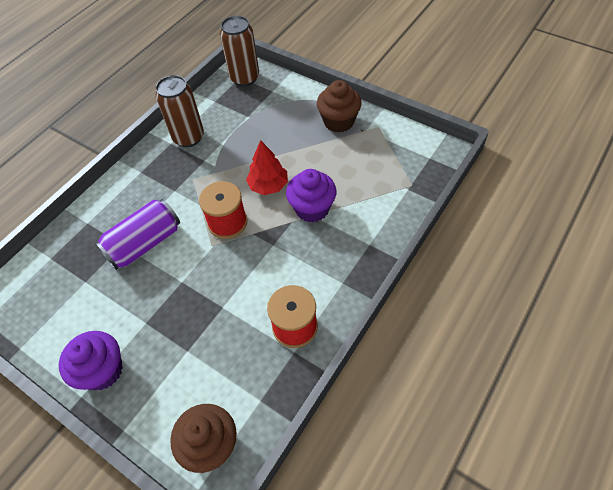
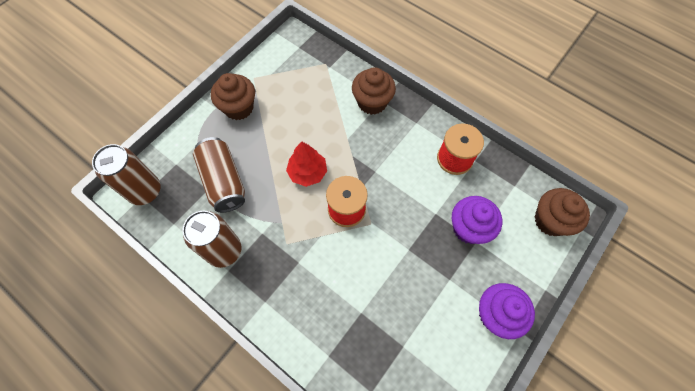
camera: 90 degrees left, 10 degrees up
(145, 244) = (363, 288): purple can -> none
(256, 125) = (224, 181): none -> brown can
(312, 209) = (340, 138): purple cupcake -> purple cupcake (469, 228)
(364, 234) = (372, 102): none -> brown cupcake

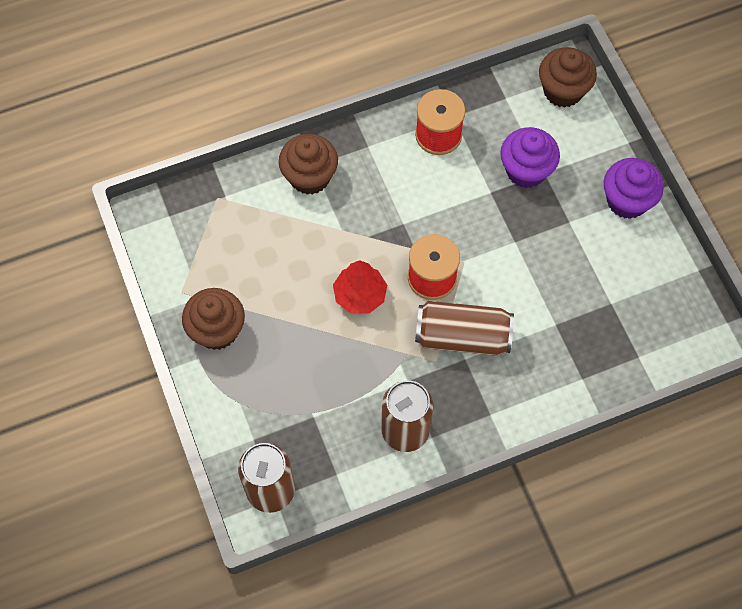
camera: 60 degrees left, 0 degrees up
(224, 181) = (314, 393): brown can -> brown can (462, 336)

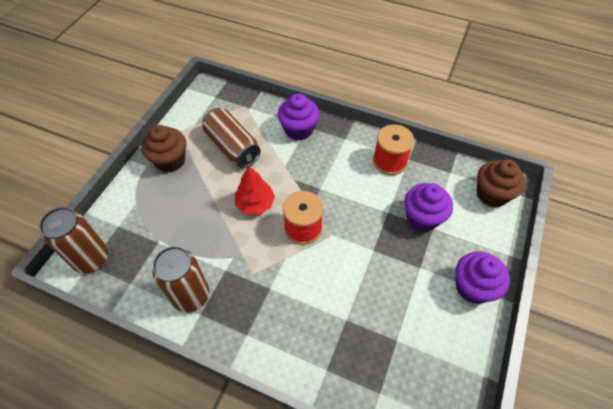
camera: 45 degrees right, 10 degrees down
(309, 177) = (298, 130): brown cupcake -> purple cupcake
(462, 336) = (283, 274): brown can -> brown can (232, 147)

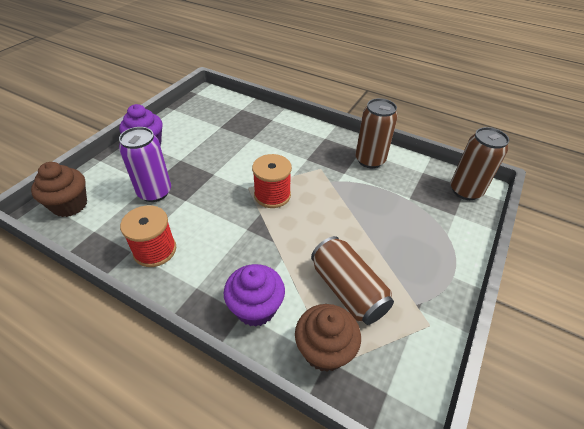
camera: 175 degrees left, 10 degrees down
(170, 161) = (425, 279): brown cupcake -> brown cupcake (324, 350)
(255, 204) = (318, 220): red tree -> none
(422, 218) = (154, 192): purple cupcake -> purple can

